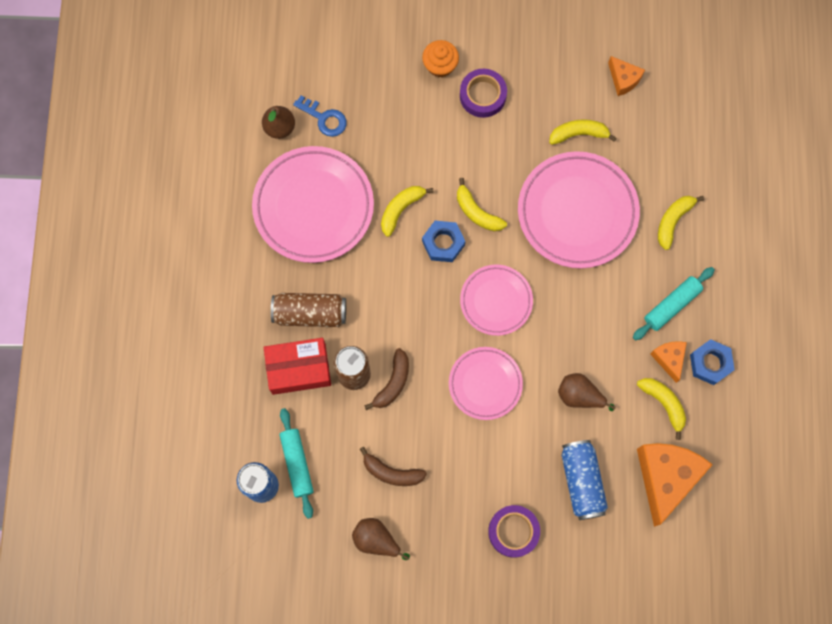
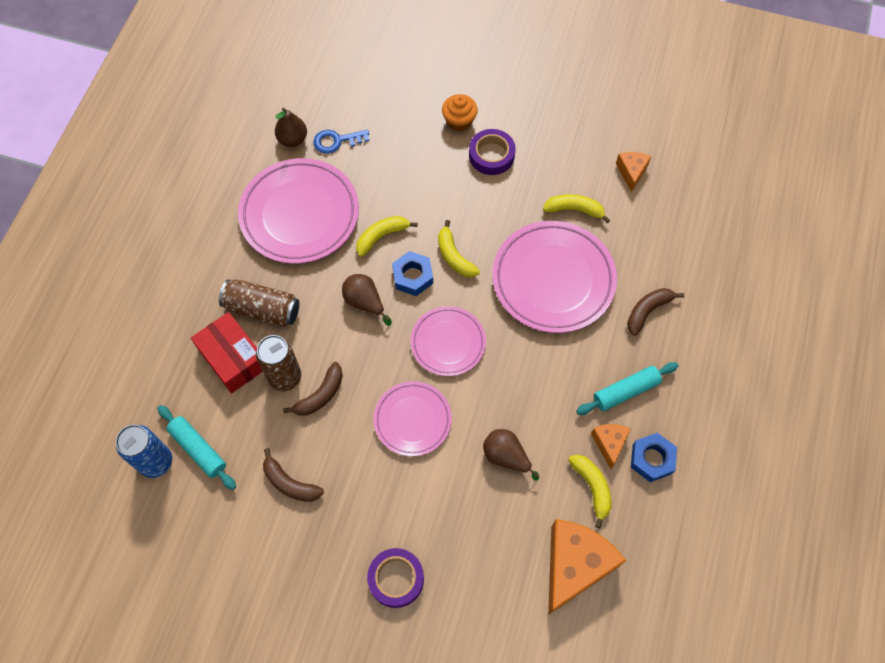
camera: 15 degrees right, 10 degrees down
(297, 464) = (198, 449): turquoise rolling pin -> turquoise rolling pin turned 45 degrees counterclockwise
(299, 369) = (233, 358): red box -> red box turned 45 degrees clockwise
(324, 118) = (336, 141): blue key -> blue key turned 120 degrees clockwise
(376, 540) = (251, 548): brown pear -> brown pear (365, 302)
(581, 481) = (483, 545): blue can -> none
(623, 79) = (631, 172): orange cheese -> orange cheese turned 150 degrees counterclockwise
(673, 221) = (647, 311): yellow banana -> brown banana

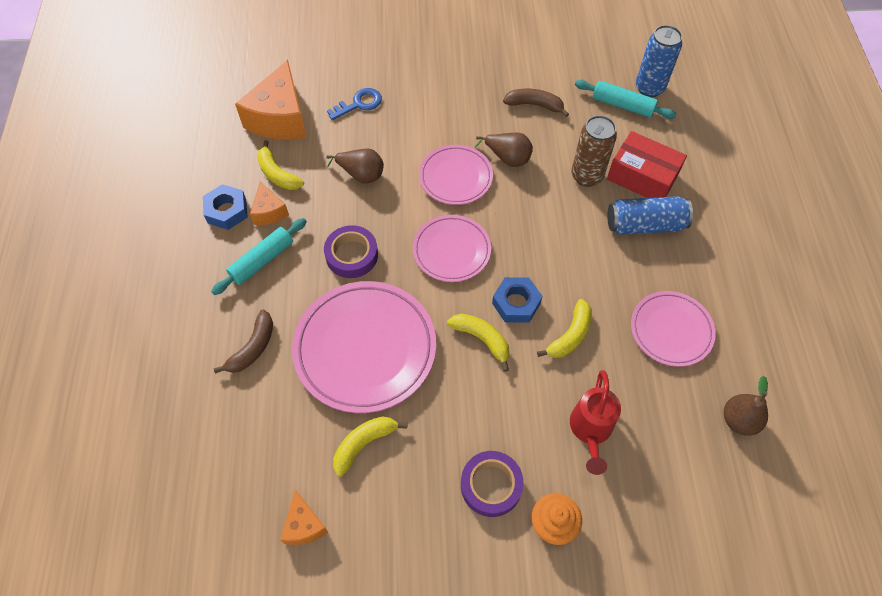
camera: 160 degrees right, 5 degrees down
(262, 309) = (645, 225): brown can -> blue can
(300, 214) = (671, 330): pink plate -> pink plate, size x0.59
(320, 395) = (547, 172): brown banana -> none
(336, 141) = (687, 437): blue key -> blue key (359, 104)
(365, 302) = (551, 262): brown pear -> brown pear (507, 158)
(396, 579) = (419, 72): purple tape -> purple tape (352, 255)
(403, 166) = (590, 431): none -> red watering can
(574, 210) = (364, 444): yellow banana -> yellow banana turned 150 degrees clockwise

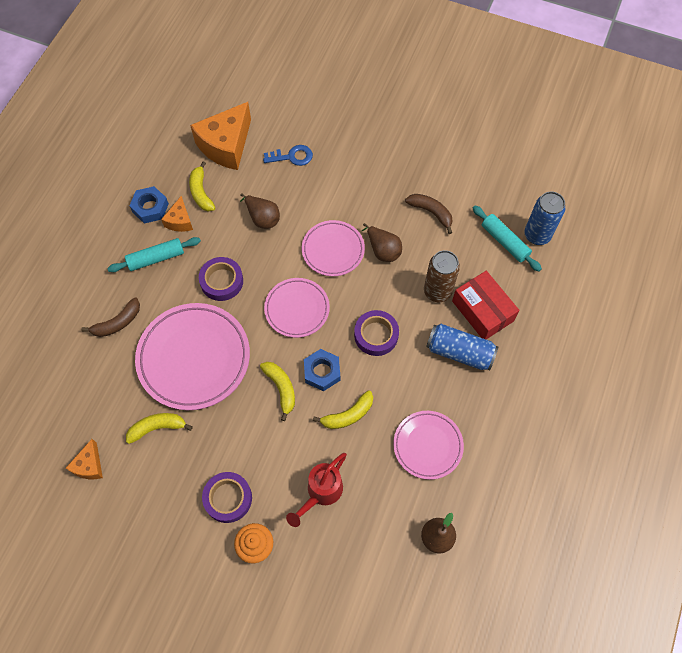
camera: 25 degrees right, 5 degrees up
(550, 243) = (376, 335): none -> purple tape

